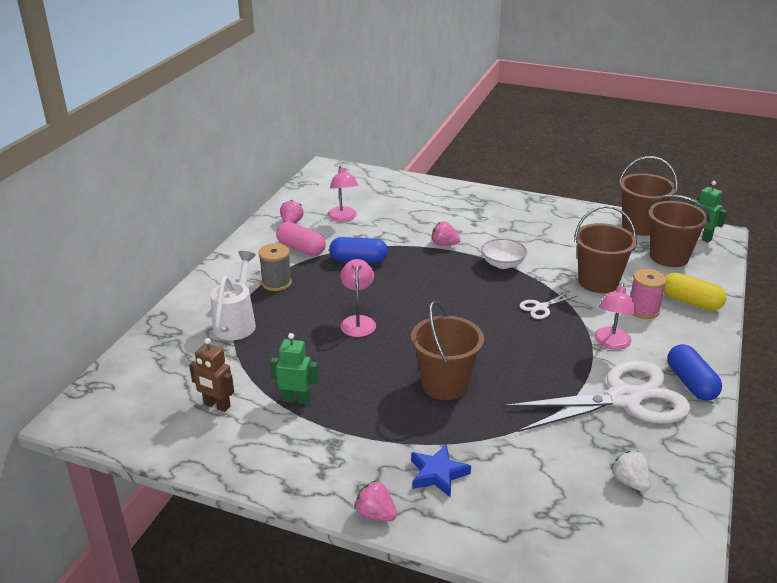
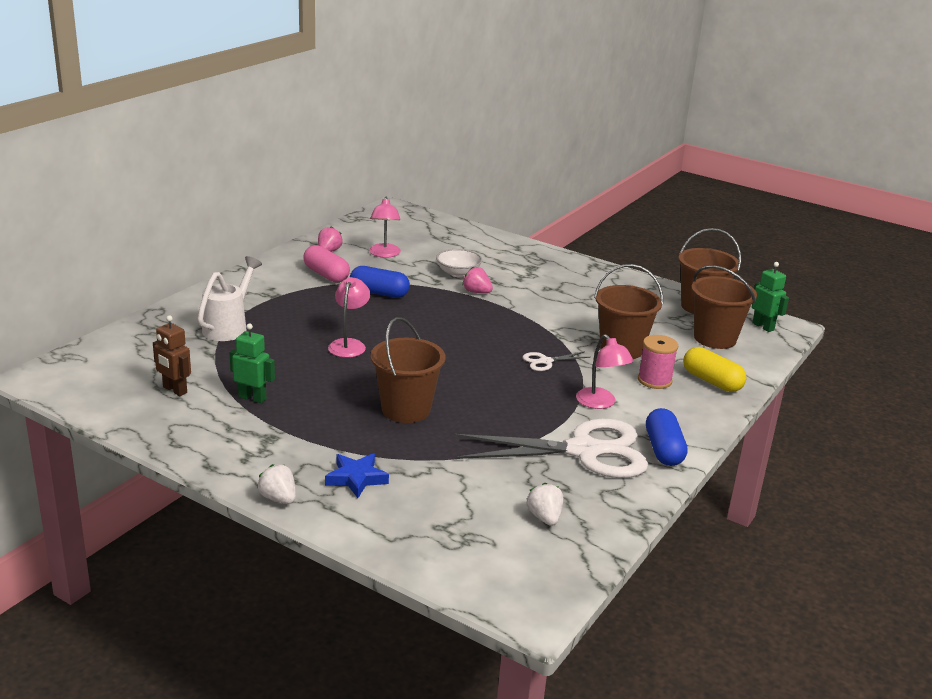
camera: 10 degrees right, 5 degrees down
(276, 283) = (285, 300): grey spool -> none
(375, 514) = (278, 498): pink strawberry -> white strawberry
(503, 264) = (528, 318): white bowl -> white bowl (458, 273)
(611, 343) = (600, 403): pink lamp -> pink lamp turned 60 degrees counterclockwise

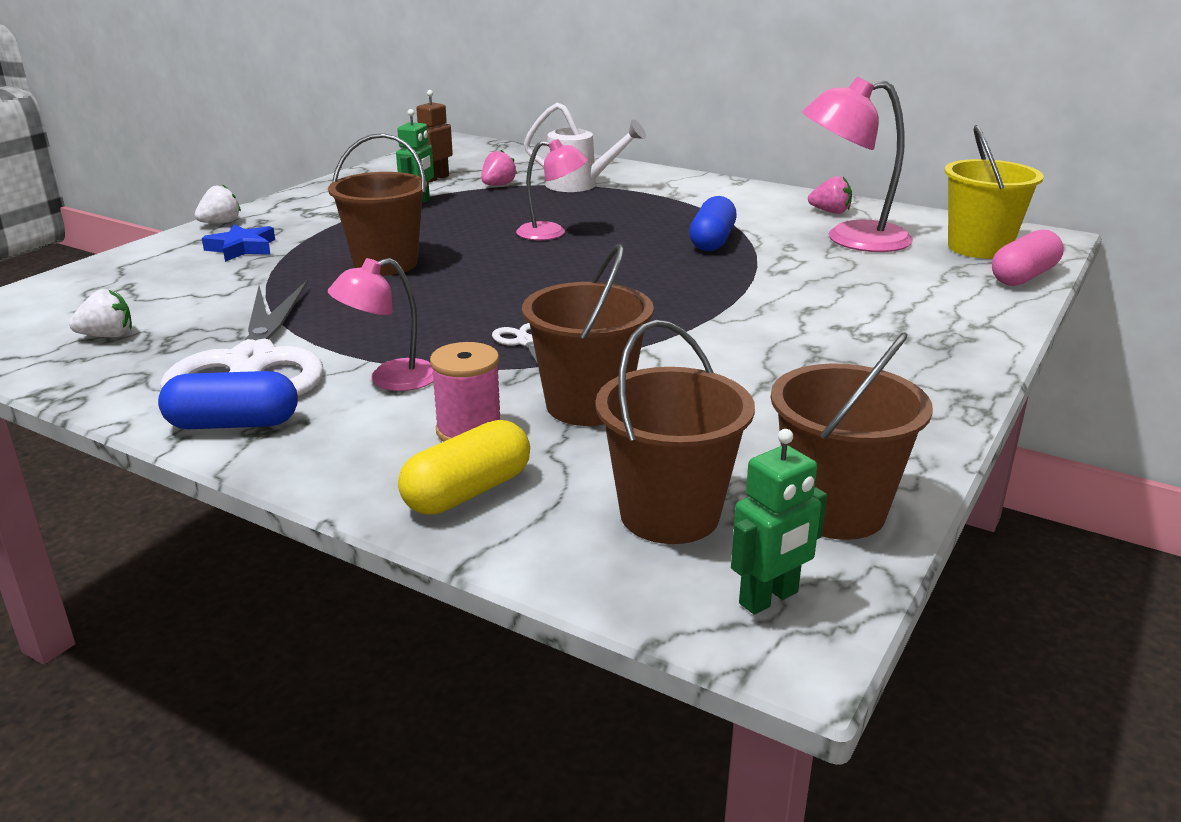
camera: 90 degrees right, 0 degrees up
(326, 275) = (751, 214): pink capsule -> pink capsule (1023, 276)
(384, 254) = (851, 239): pink lamp -> pink lamp, size x1.65
(406, 226) = (979, 248): none -> yellow bucket
(458, 273) = (821, 283): white bowl -> none
(476, 292) = (756, 296): pink strawberry -> pink strawberry (498, 185)

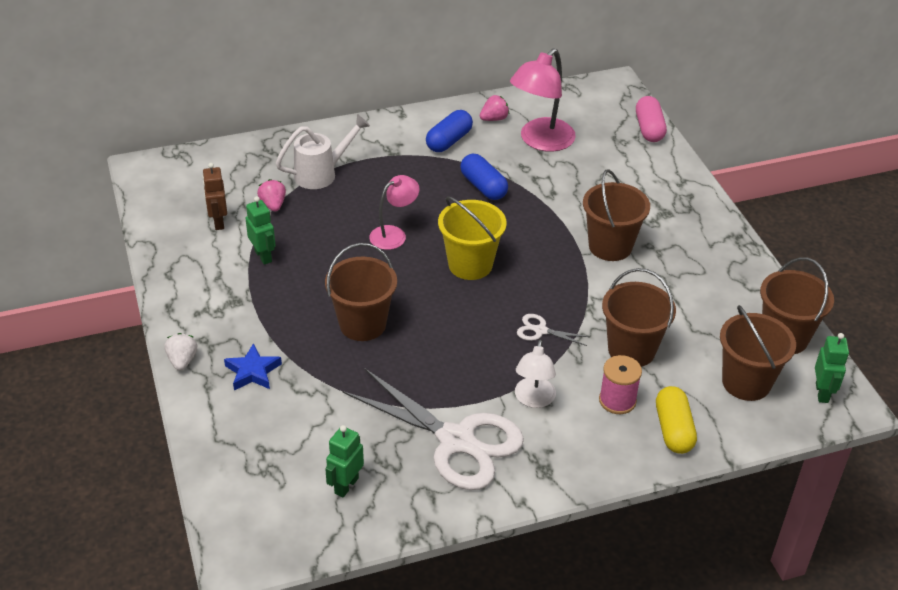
camera: 50 degrees left, 15 degrees up
(107, 336) = (346, 485): white strawberry -> green robot
(233, 424) = (527, 477): blue capsule -> blue capsule (449, 141)
(390, 379) = (533, 400): pink lamp -> white lamp
(760, 327) = (610, 246): none -> brown bucket
(979, 248) = (602, 113): yellow bucket -> yellow bucket (470, 265)

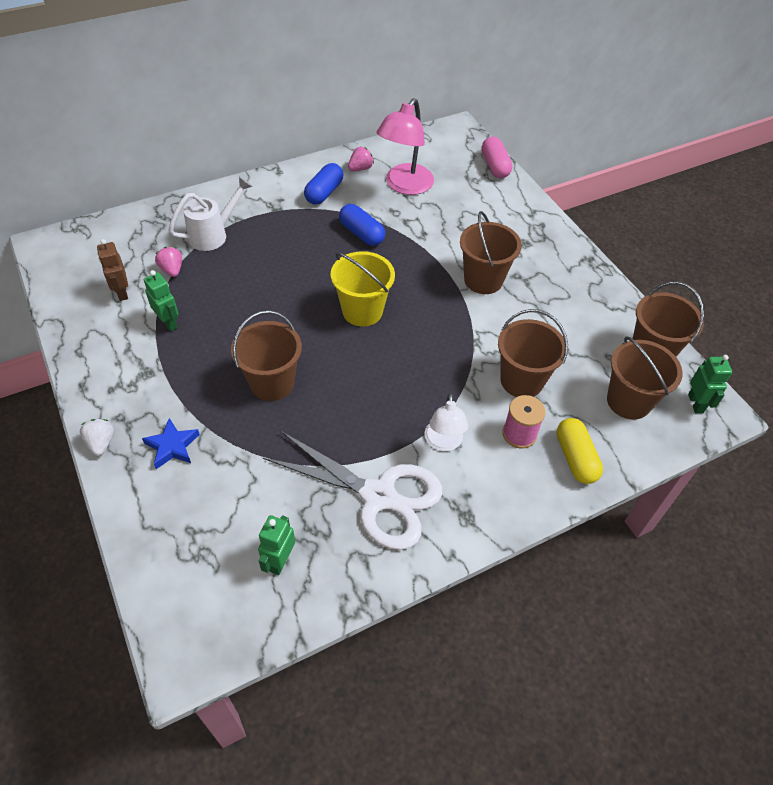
camera: 10 degrees left, 10 degrees up
(394, 234) = (288, 288): pink lamp -> none
(540, 330) = (437, 370): white scissors -> none

